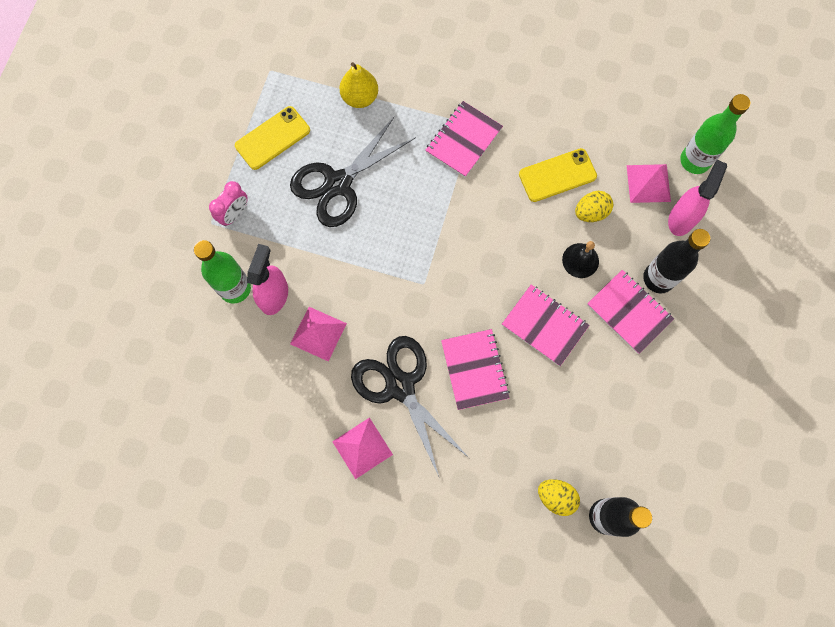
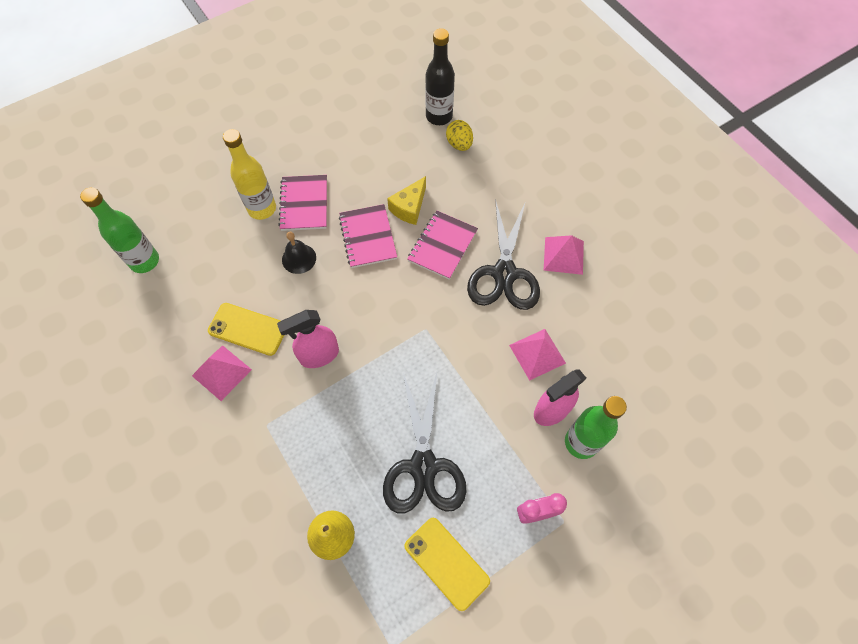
camera: 140 degrees left, 10 degrees down
(272, 138) = (446, 563): yellow phone -> yellow phone turned 45 degrees clockwise
(338, 183) = (423, 466): black scissors -> black scissors turned 90 degrees clockwise
(463, 140) = (287, 417): pink notebook -> none
(537, 384) = (409, 208): none -> yellow cheese
(591, 212) = (255, 284): yellow egg -> none
(648, 183) = (193, 272): pink pyramid -> pink pyramid (221, 372)
(658, 278) = (262, 209): black bottle -> yellow bottle
(681, 218) = (201, 232): pink spray bottle -> pink spray bottle (319, 355)

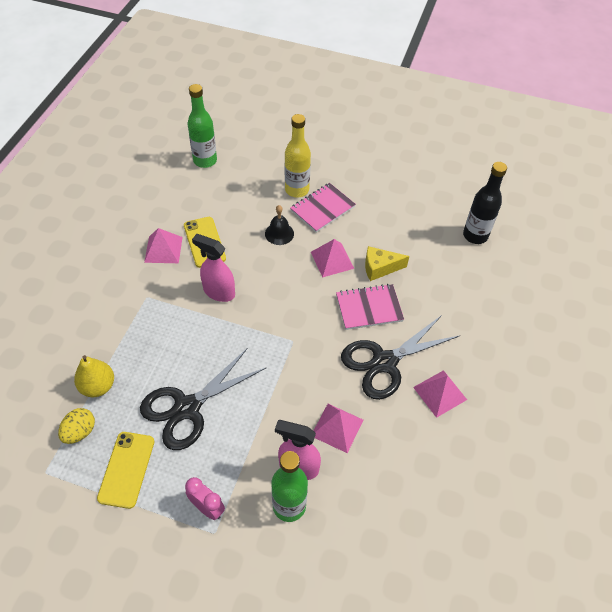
camera: 50 degrees right, 10 degrees down
(368, 237) = (332, 260): pink notebook -> pink pyramid
(459, 144) = (465, 263): yellow egg -> yellow egg (80, 432)

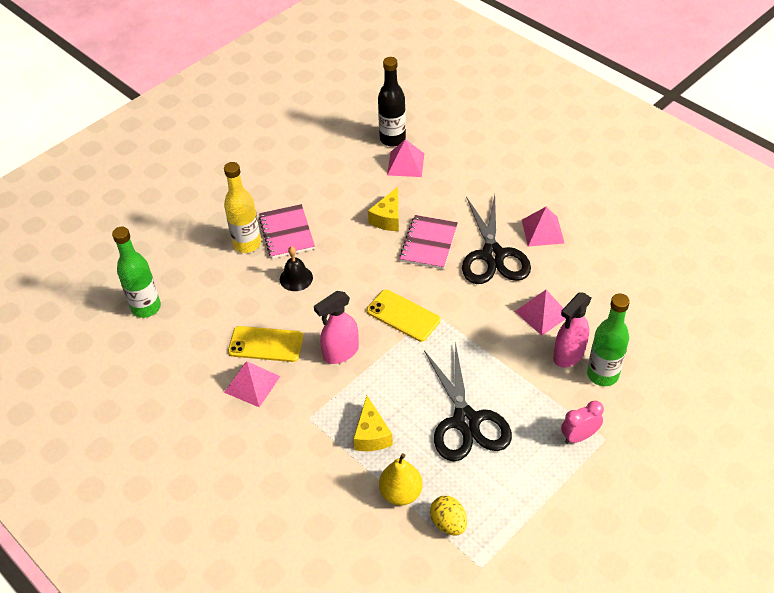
camera: 60 degrees left, 5 degrees down
(126, 469) = (510, 492): yellow phone -> yellow phone (403, 315)
(147, 344) = (371, 434): none -> yellow cheese
(332, 260) = (356, 249): pink pyramid -> pink pyramid (405, 164)

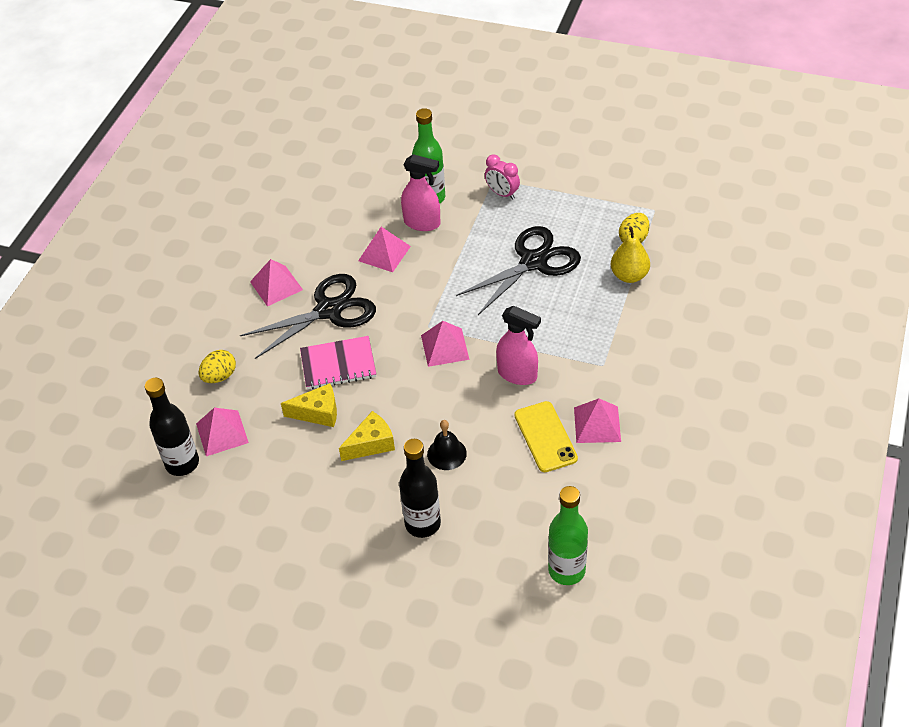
camera: 115 degrees left, 0 degrees up
(247, 244) = (422, 524): yellow bottle -> black bottle
(286, 233) = (386, 494): pink notebook -> none
(371, 434) = (589, 315): yellow cheese -> yellow cheese (371, 444)
(403, 315) = (445, 347): yellow phone -> pink pyramid
(461, 175) = (219, 376): none -> yellow egg

